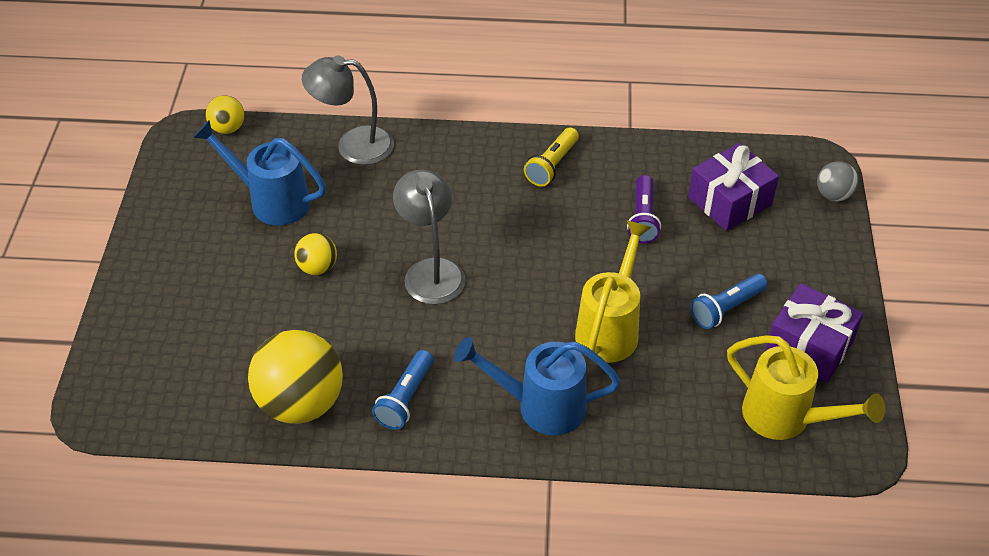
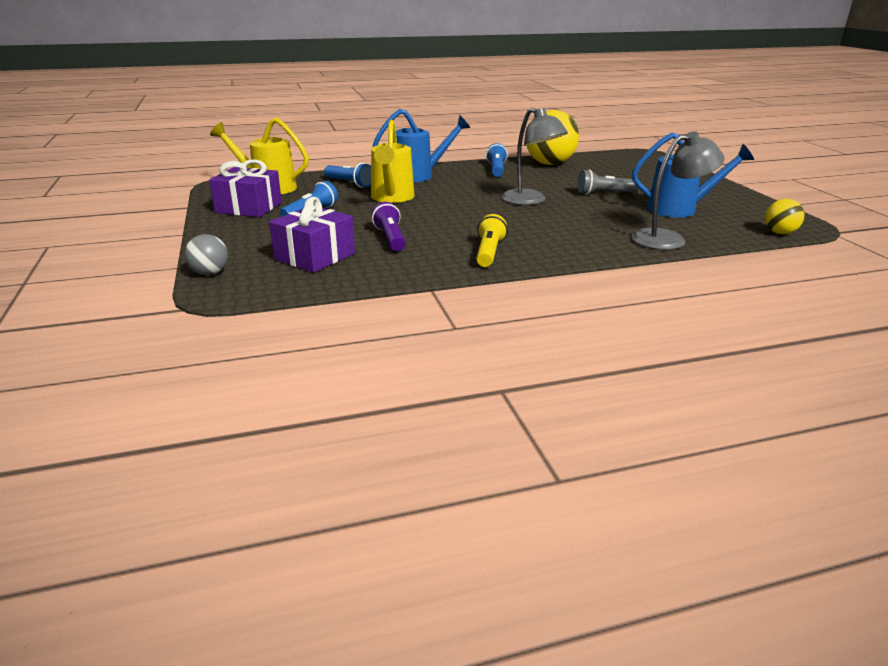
camera: 160 degrees right, 20 degrees down
(317, 267) = (604, 193): yellow ball -> grey flashlight
(658, 402) = (349, 183): none -> blue flashlight

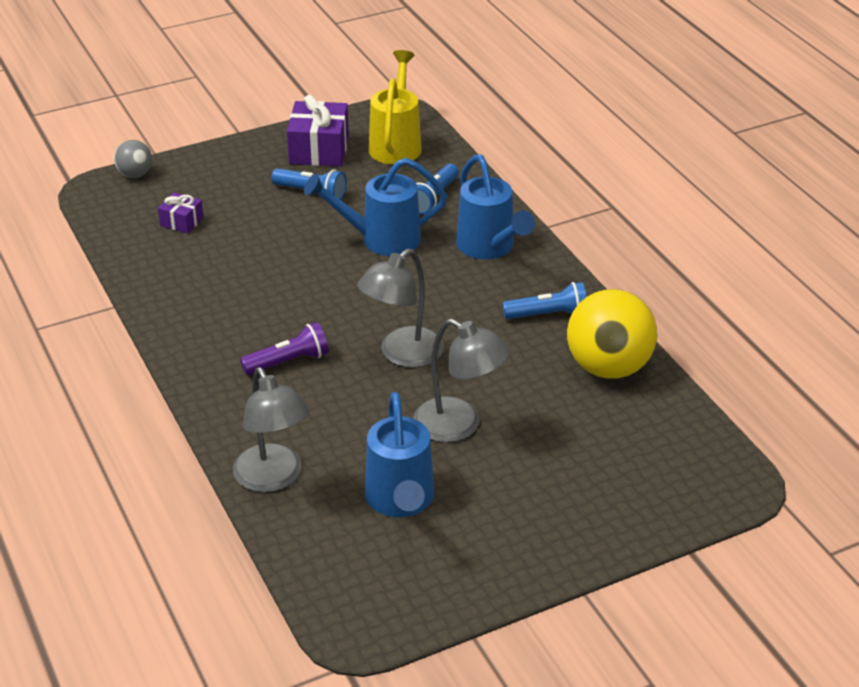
camera: 80 degrees right, 10 degrees up
(315, 256) = (181, 222): purple gift -> purple gift, size x0.54
(390, 238) = (239, 260): purple flashlight -> purple flashlight (288, 362)
(391, 198) = (382, 239): yellow watering can -> blue watering can
(489, 253) = (206, 332): yellow flashlight -> none
(604, 193) = (459, 426): grey flashlight -> grey lamp
(779, 233) = (318, 596): yellow ball -> none

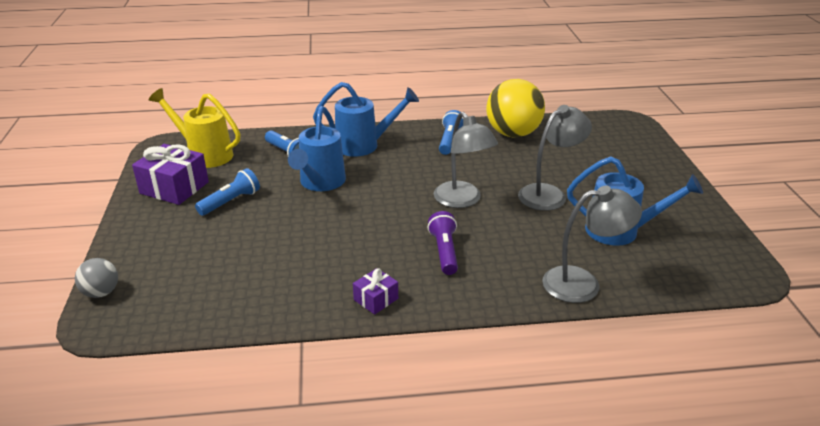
camera: 70 degrees left, 5 degrees down
(181, 222) = (208, 276): purple gift -> purple gift (376, 299)

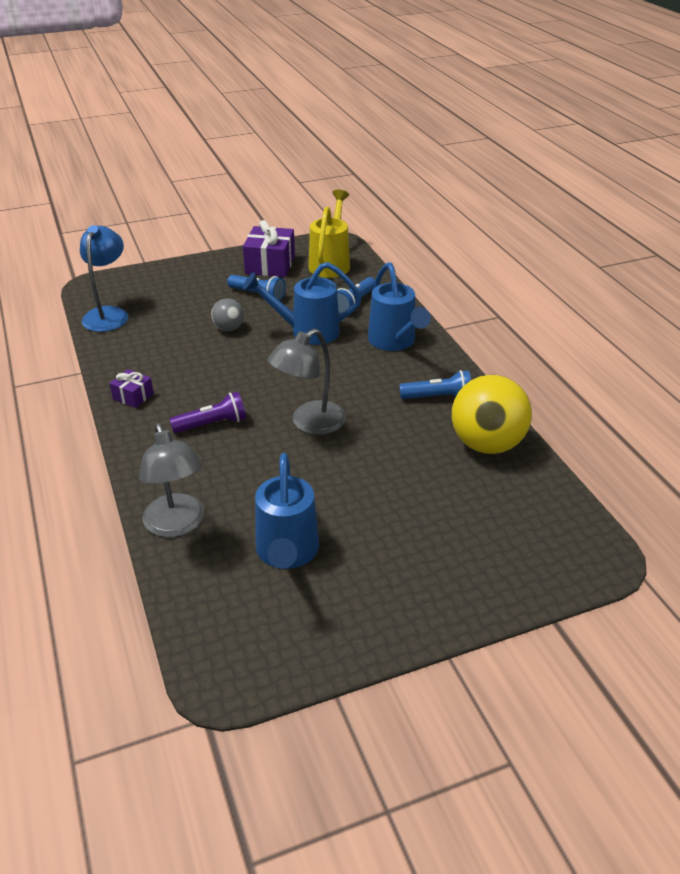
camera: 75 degrees right, 5 degrees up
(101, 292) = (125, 276): grey ball -> grey ball (229, 328)
(188, 310) = (108, 314): none -> blue lamp
(549, 194) = (350, 487): grey lamp -> none

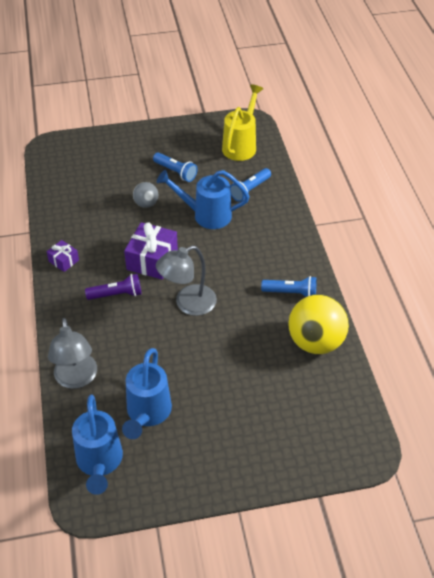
camera: 10 degrees right, 10 degrees up
(108, 314) = (57, 178): blue lamp -> none
(270, 265) = (192, 141): purple gift -> purple gift (152, 260)
(394, 342) = (271, 234): blue watering can -> blue watering can (99, 462)

